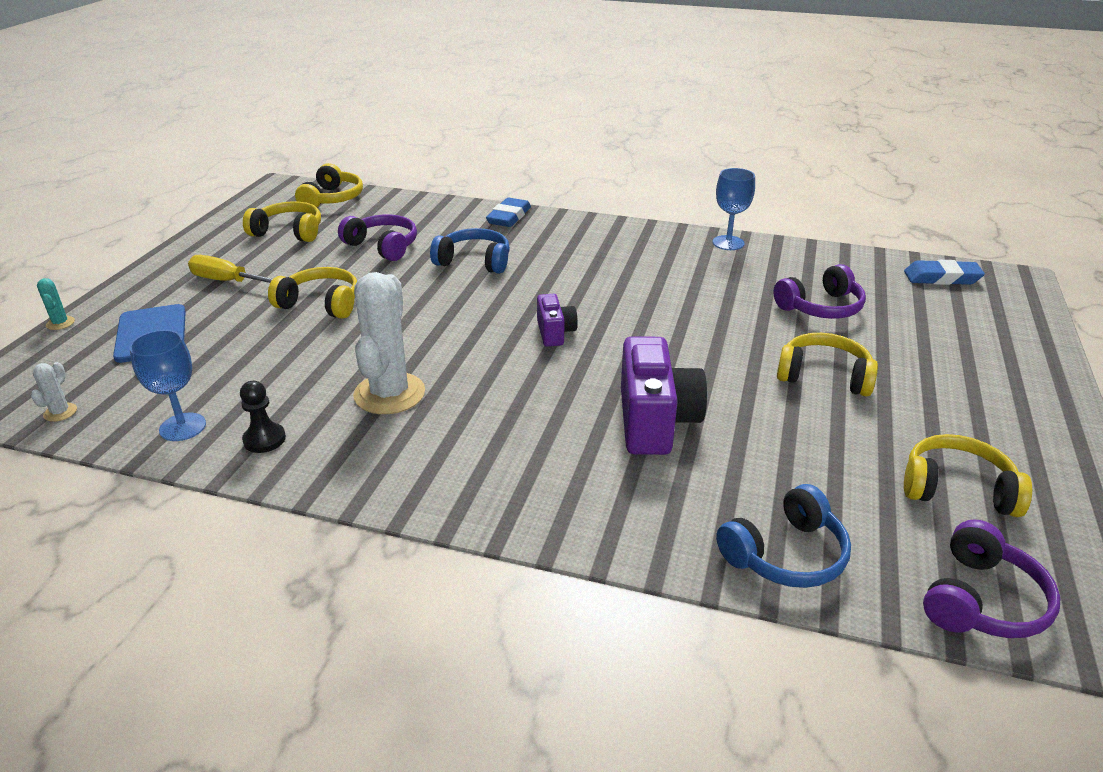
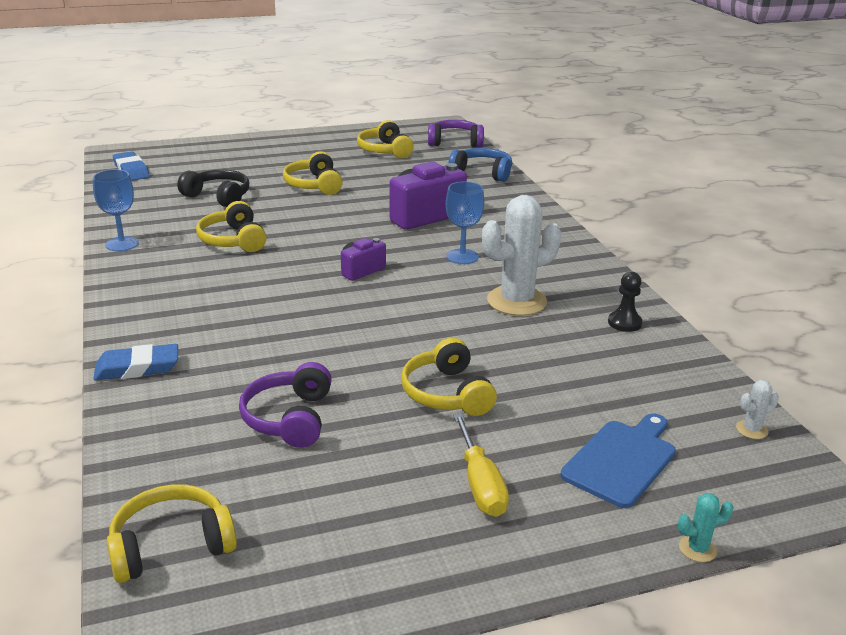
camera: 125 degrees left, 5 degrees down
(60, 323) = (697, 549): turquoise cactus -> turquoise cactus turned 45 degrees clockwise
(182, 427) = (668, 361): blue goblet -> blue goblet (462, 256)
(289, 232) = (318, 517): yellow headphones -> yellow headphones (233, 240)
(474, 261) = (273, 347): blue headphones -> none
(820, 307) = (218, 197): purple headphones -> black headphones

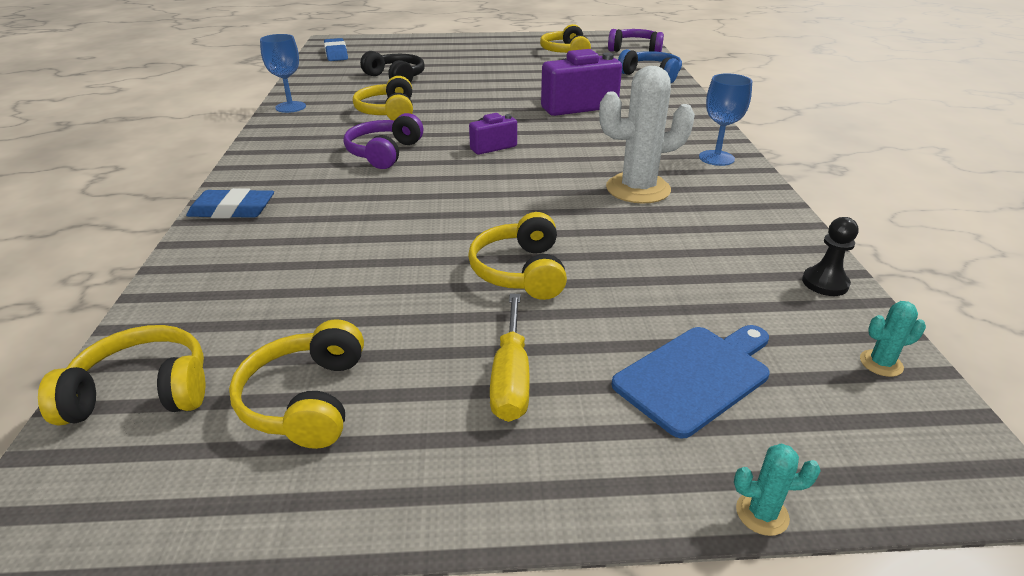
camera: 15 degrees right, 5 degrees up
(289, 418) = (343, 275): purple headphones -> purple headphones (384, 153)
(314, 185) = (486, 74): yellow headphones -> yellow headphones (306, 400)
(462, 256) = (598, 143): blue goblet -> blue goblet (716, 158)
(624, 323) = (752, 222): black pawn -> black pawn (825, 283)
(751, 430) = (881, 363): white cactus -> turquoise cactus

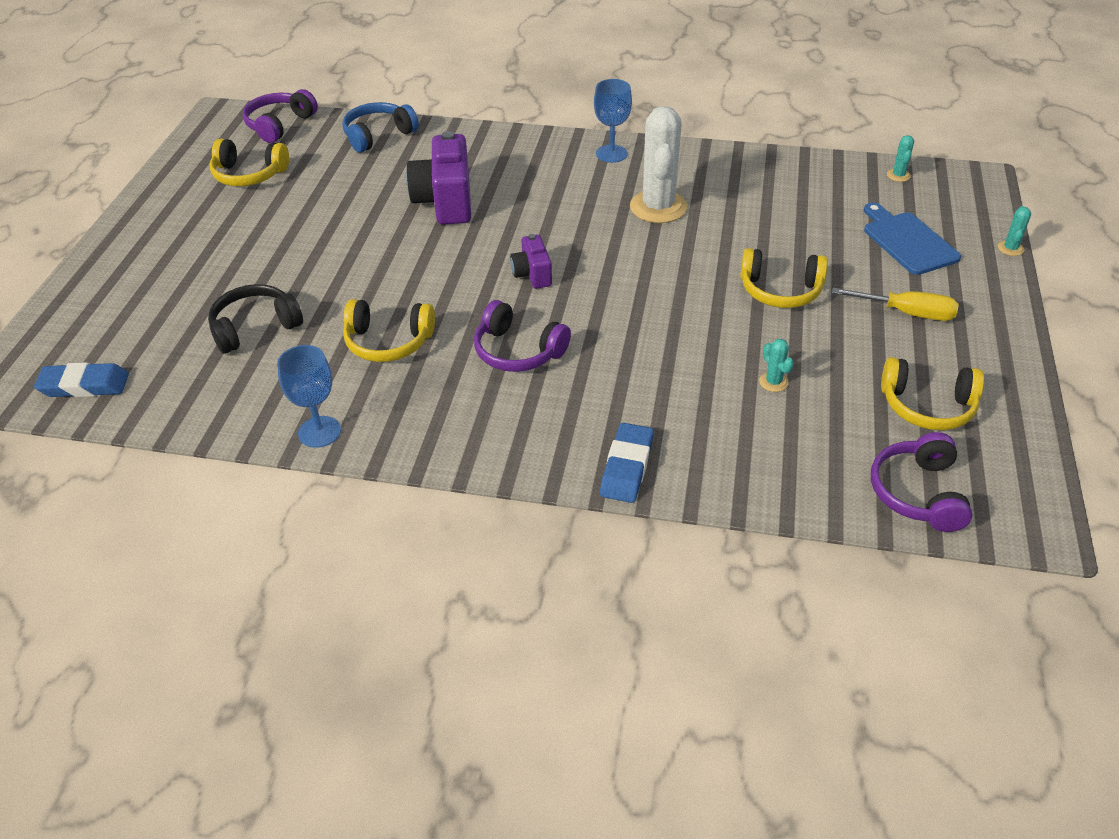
camera: 75 degrees left, 10 degrees up
(142, 392) = (918, 493): yellow headphones -> purple headphones
(351, 276) = (773, 382): none -> turquoise cactus
(825, 283) = (815, 166): black pawn -> none

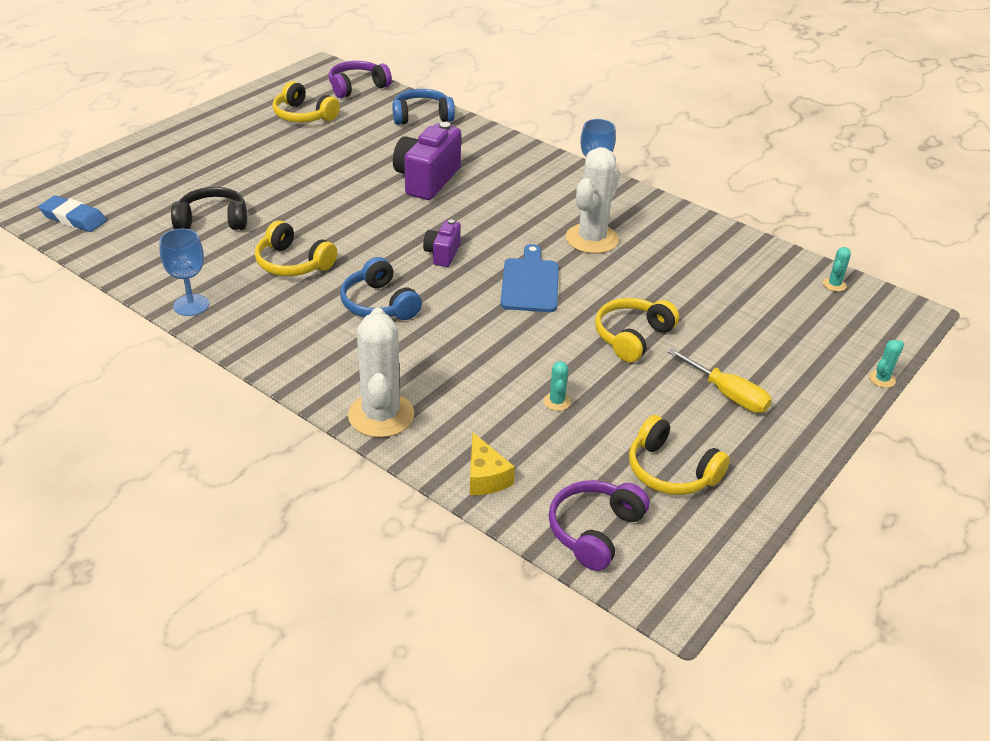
camera: 25 degrees right, 5 degrees down
(518, 351) = (379, 304): purple headphones -> blue headphones
(626, 467) = (381, 415): blue eraser -> white cactus
(779, 485) = (485, 477): none -> yellow cheese
(780, 290) = (632, 337): yellow headphones -> yellow headphones turned 90 degrees clockwise
(907, 241) = (787, 339): blue cutting board -> blue cutting board (530, 283)

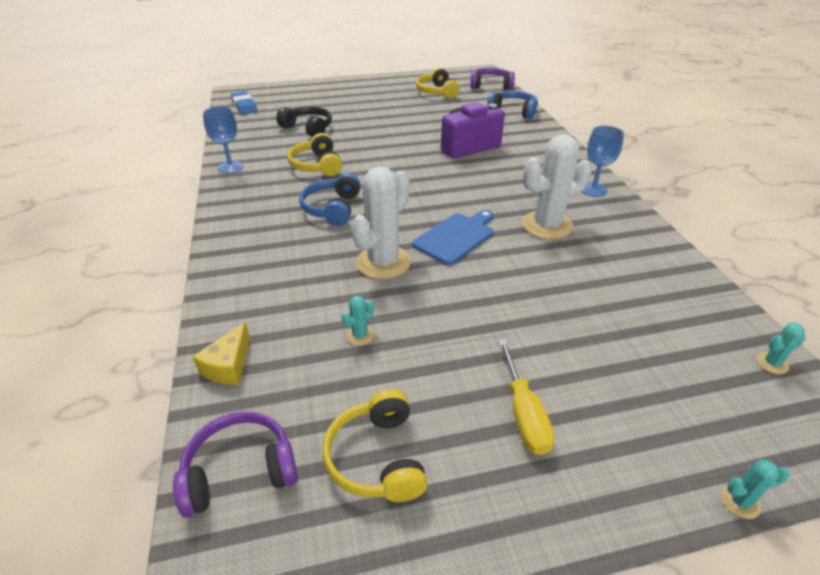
camera: 40 degrees right, 0 degrees up
(381, 415) = (230, 280): white cactus -> white cactus (383, 262)
(442, 254) = (417, 194): purple camera -> none
(632, 337) = (490, 314): yellow headphones -> none

